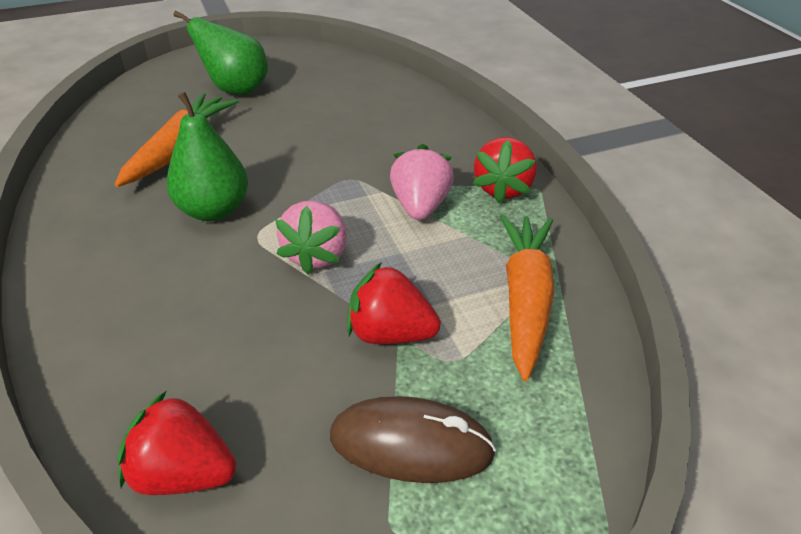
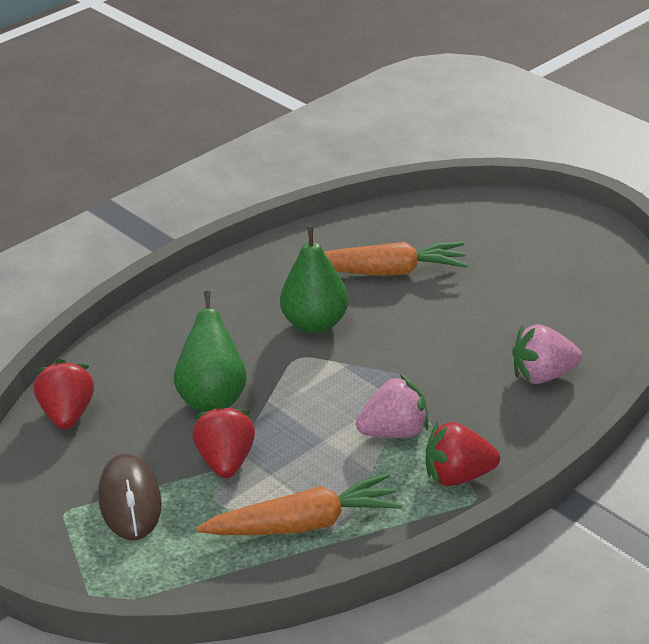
camera: 70 degrees right, 5 degrees down
(236, 89) = (509, 258): green pear -> green pear (213, 398)
(317, 255) = (292, 396): pink strawberry -> pink strawberry (543, 375)

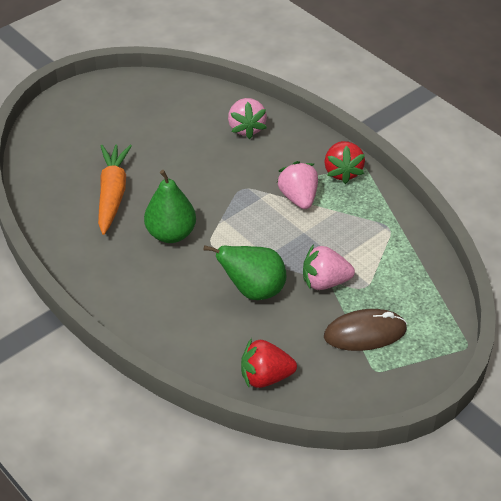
camera: 90 degrees left, 10 degrees up
(226, 462) = (325, 282): red strawberry -> pink strawberry
(304, 524) = (387, 243): orange carrot -> none

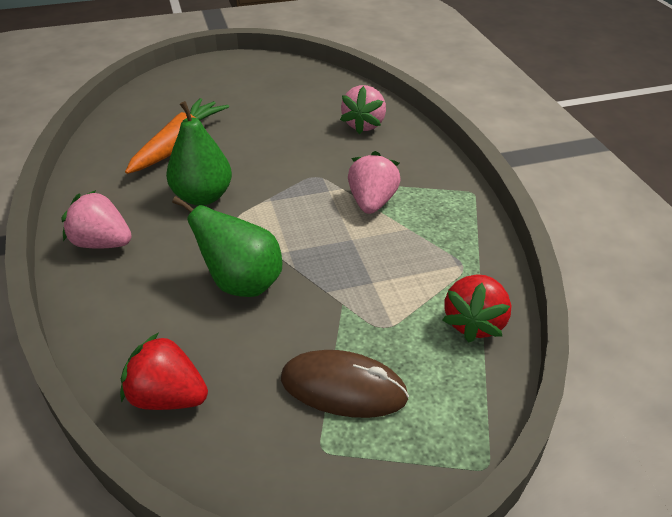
camera: 25 degrees right, 5 degrees down
(325, 282) = (336, 303): pink strawberry -> pink strawberry (102, 243)
(342, 172) = (443, 191): red strawberry -> red strawberry (474, 323)

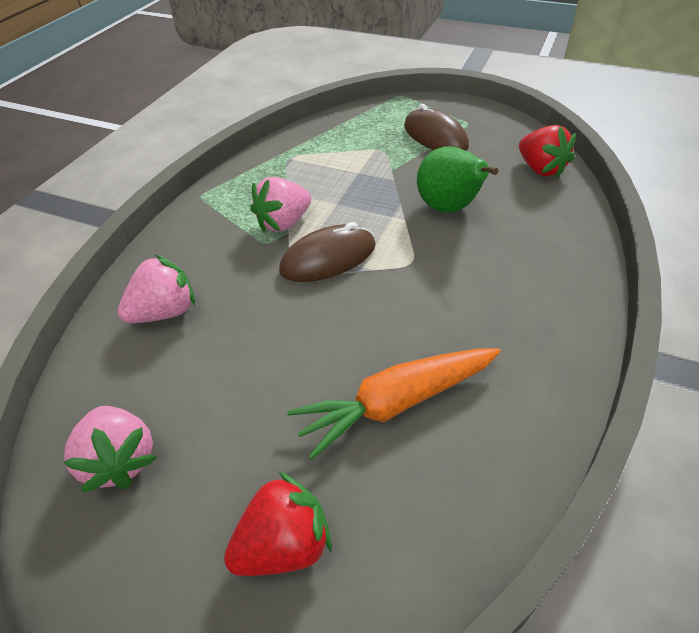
camera: 140 degrees left, 5 degrees up
(102, 243) = (552, 296): pink strawberry -> pink strawberry (120, 461)
(203, 197) = (423, 303): green pear -> none
(303, 194) = (328, 258): none -> brown mouse
(474, 323) = (329, 132): red strawberry -> red strawberry (283, 546)

